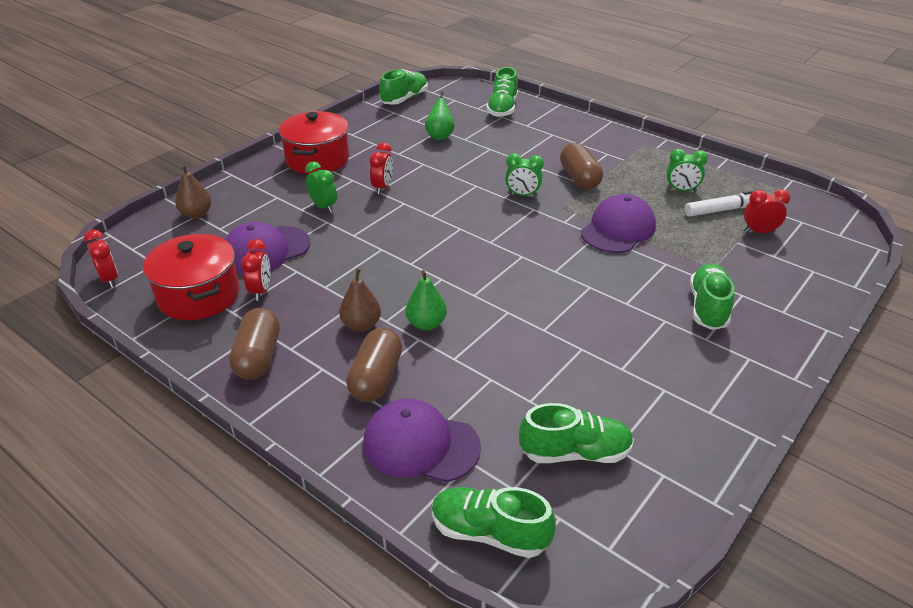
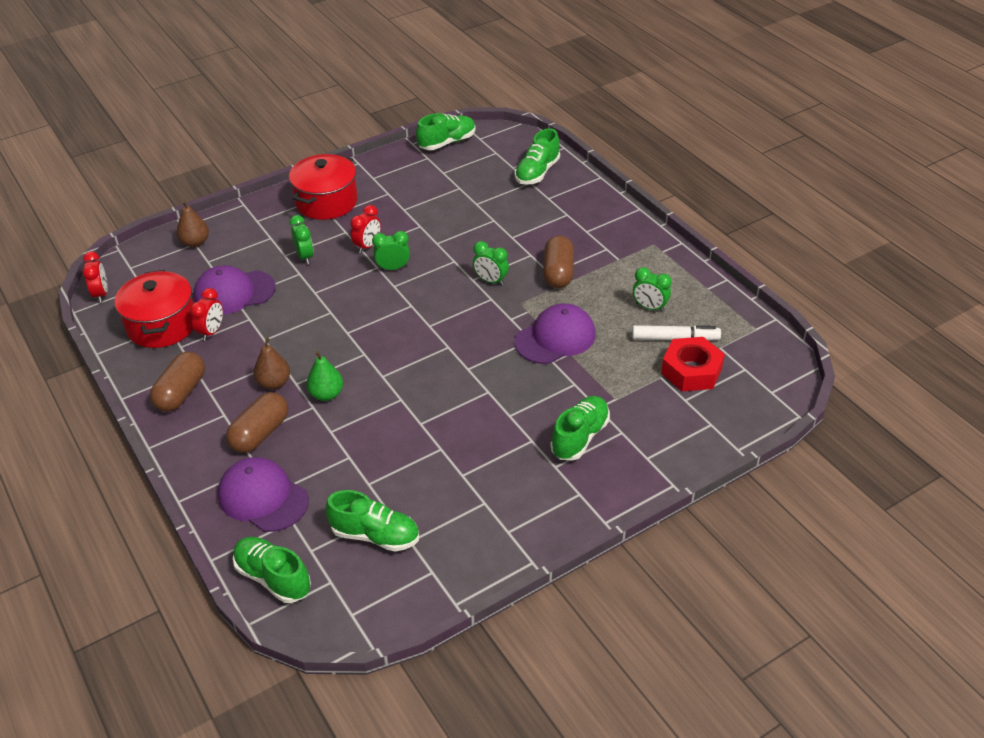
camera: 20 degrees right, 5 degrees up
(420, 201) = (393, 268): none -> green clock
(440, 136) = (454, 196): green pear -> none
(759, 232) = (691, 371): red clock -> red nut

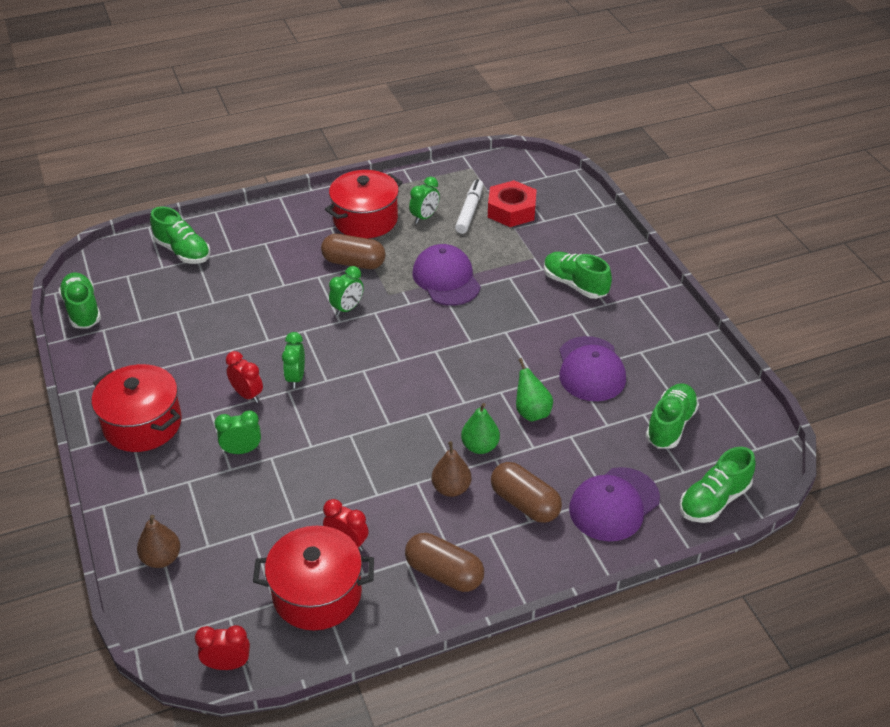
camera: 80 degrees left, 0 degrees up
(234, 292) = (282, 520): purple cap -> purple cap (591, 369)
(376, 424) = (531, 412): none -> green pear
(628, 268) = (365, 219): none -> red pot

